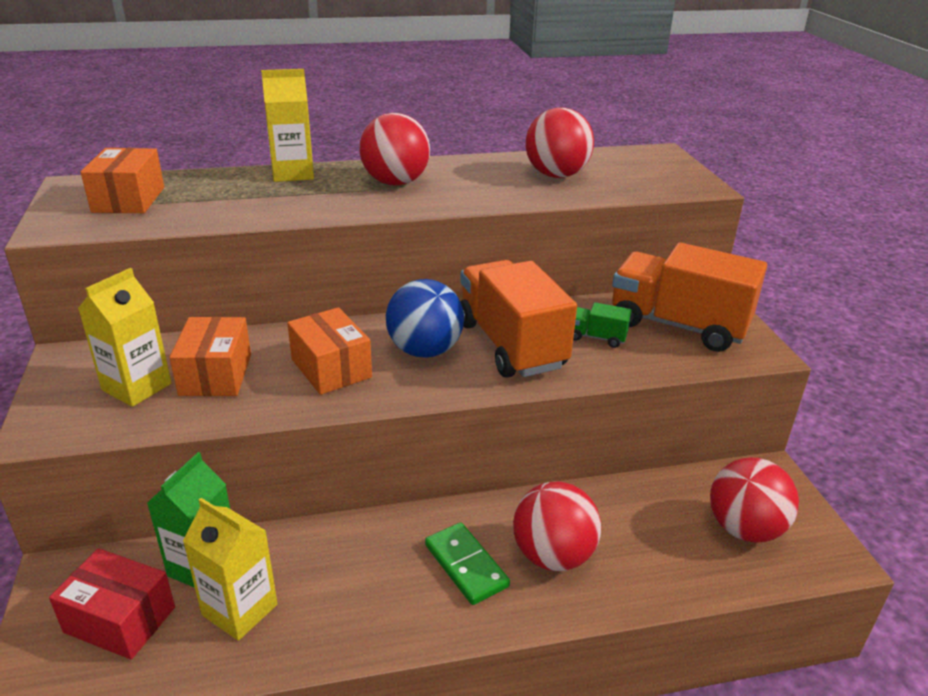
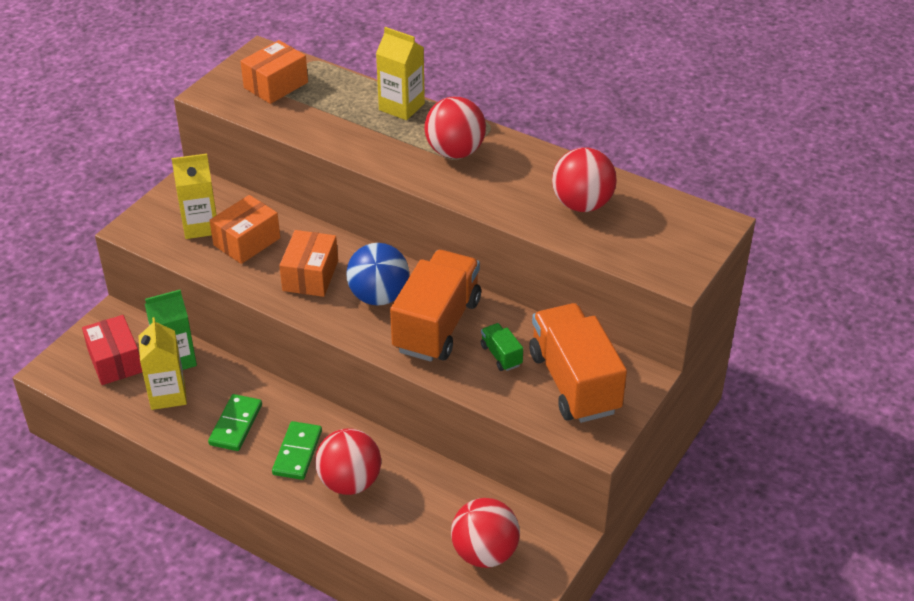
camera: 45 degrees right, 10 degrees up
(364, 585) = (236, 425): none -> green domino

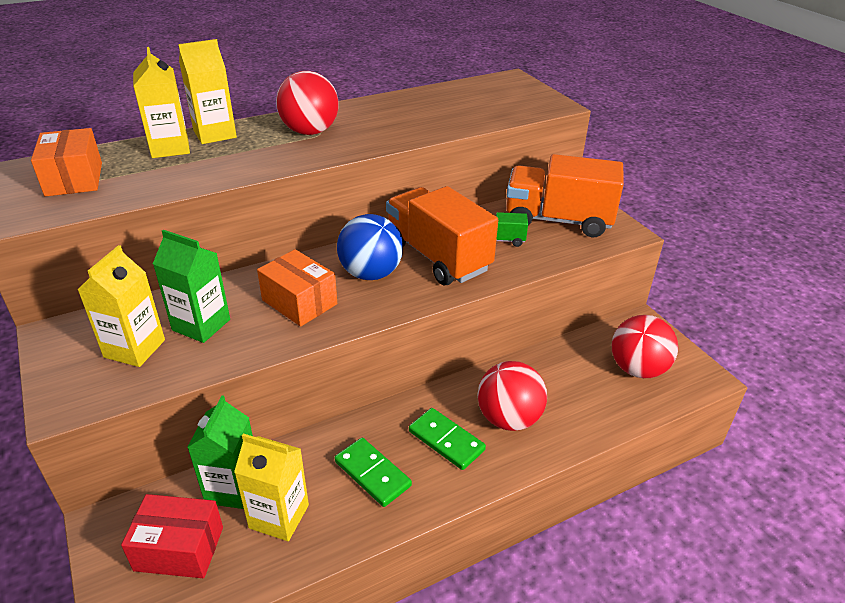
camera: 60 degrees left, 5 degrees down
(247, 242) = (201, 325): orange box -> green carton
(358, 99) = (170, 148): none -> yellow carton
(582, 204) = (440, 108): red ball -> none

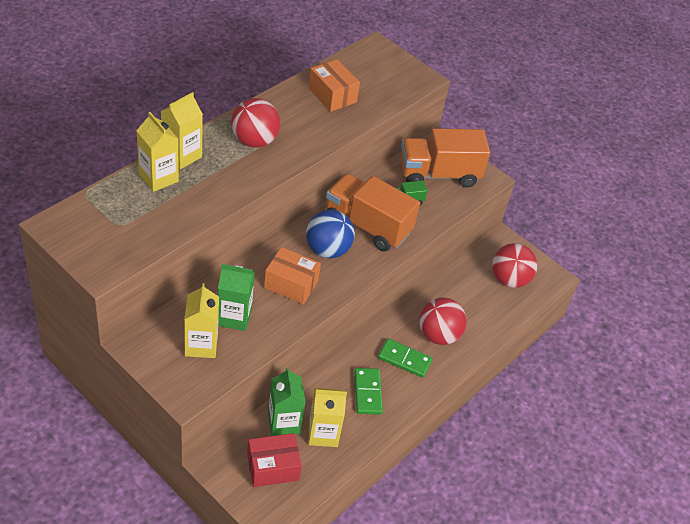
camera: 25 degrees left, 10 degrees up
(74, 179) = (111, 224): orange box -> orange box (332, 95)
(372, 473) = (368, 392): green domino -> green domino turned 60 degrees clockwise

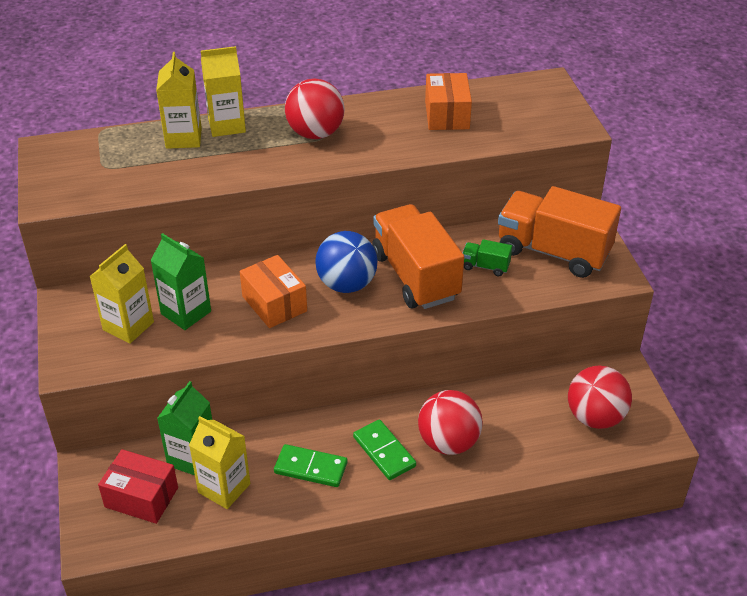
camera: 40 degrees right, 5 degrees down
(368, 392) = (310, 468): green domino -> green domino turned 75 degrees clockwise

